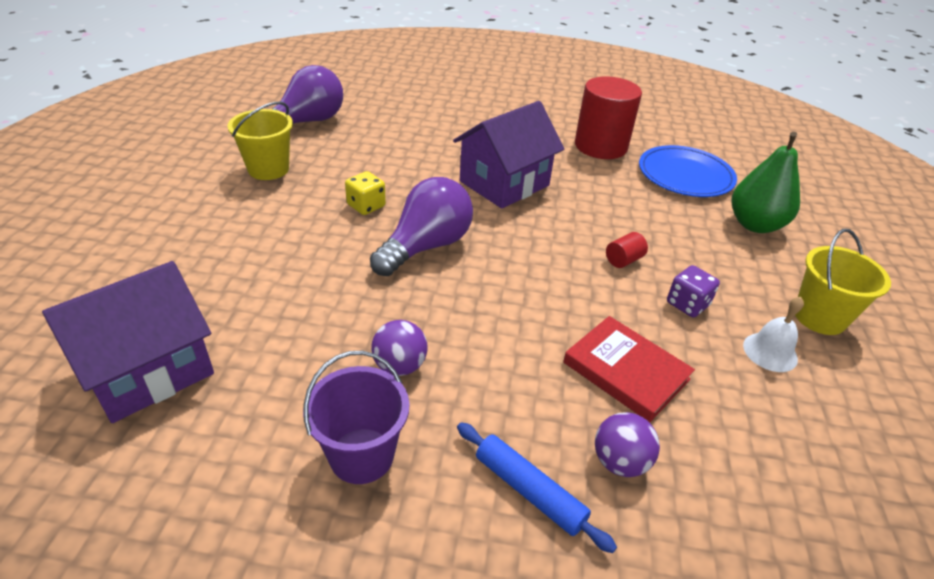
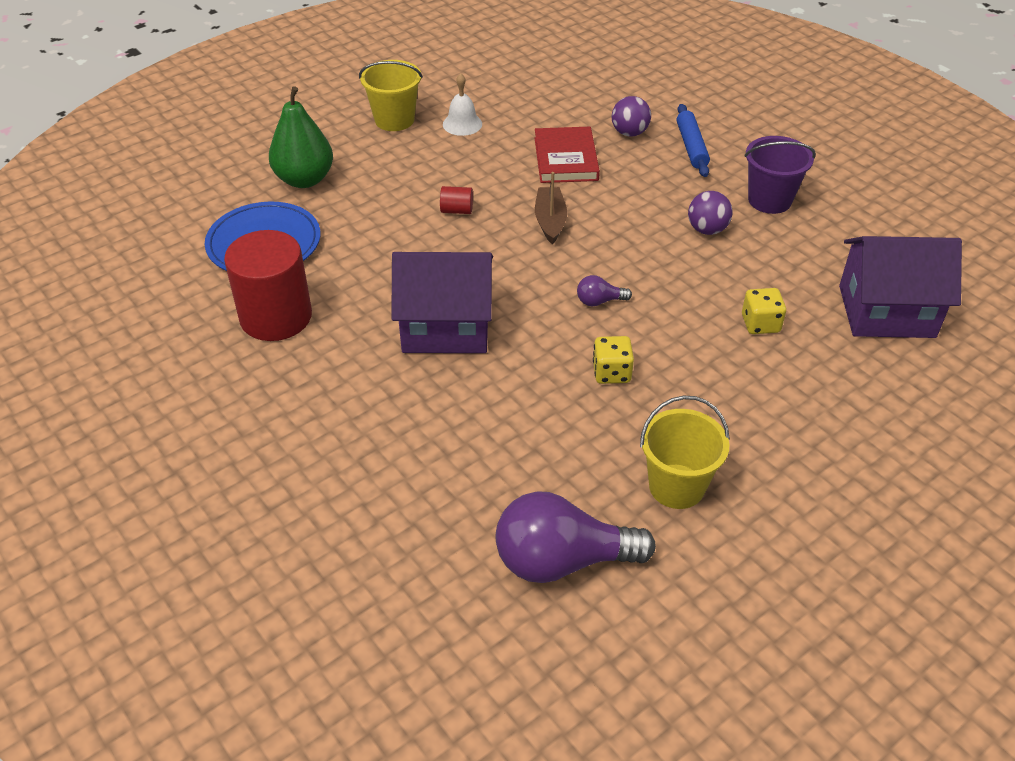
camera: 135 degrees left, 5 degrees up
(276, 293) = (760, 324): none -> yellow dice
(426, 246) = (599, 301): purple light bulb -> purple light bulb, size x0.44
(545, 292) = (550, 221): none -> brown boat
(687, 304) = (464, 166): purple dice -> none

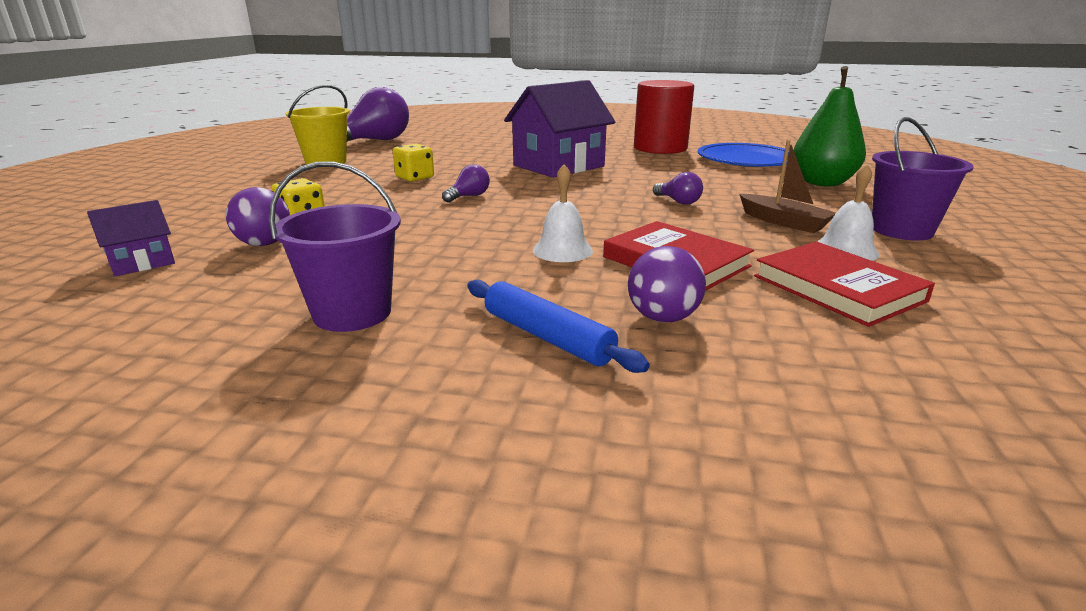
camera: 140 degrees right, 20 degrees down
(394, 120) = (901, 230): yellow bucket -> purple bucket
(456, 210) = (678, 202): red cylinder -> purple light bulb
(523, 110) = (838, 288): none -> red book
(550, 221) = (590, 218): brown boat -> brown boat (783, 222)
(613, 197) = (562, 250): none -> white bell
(707, 229) = (417, 259): purple ball -> purple ball (264, 244)
(886, 311) = (141, 262): purple house -> purple house, size x0.48

